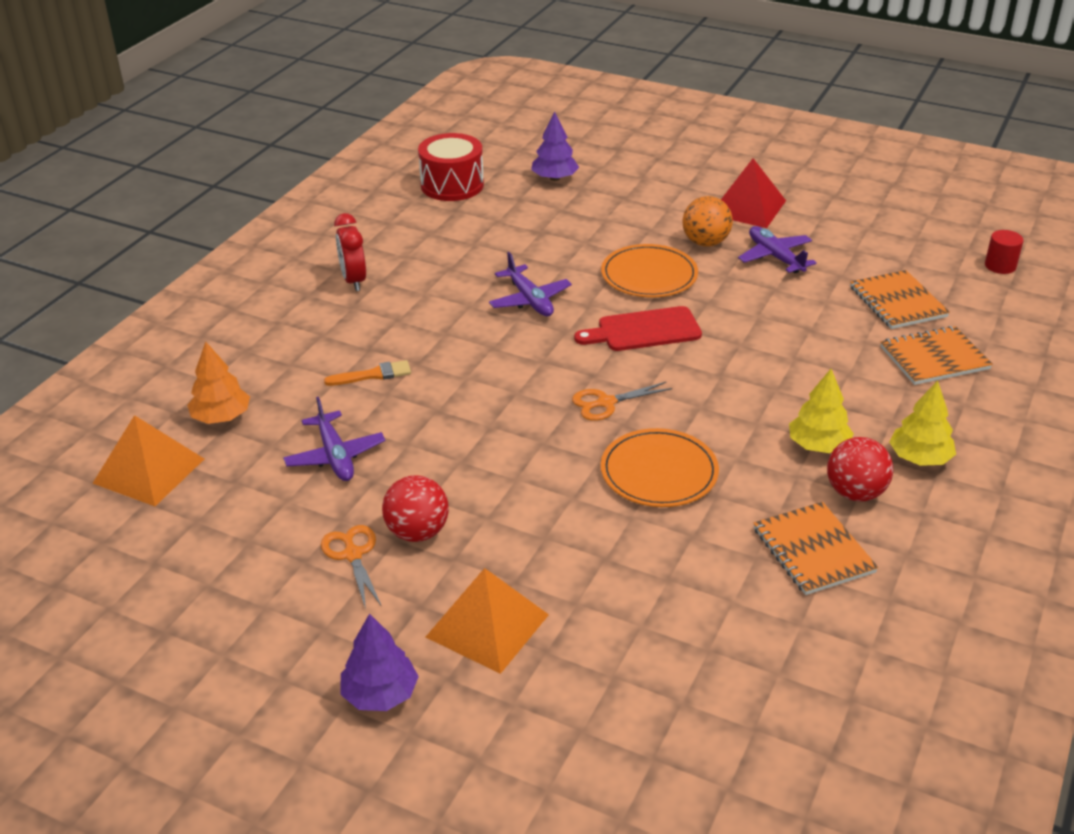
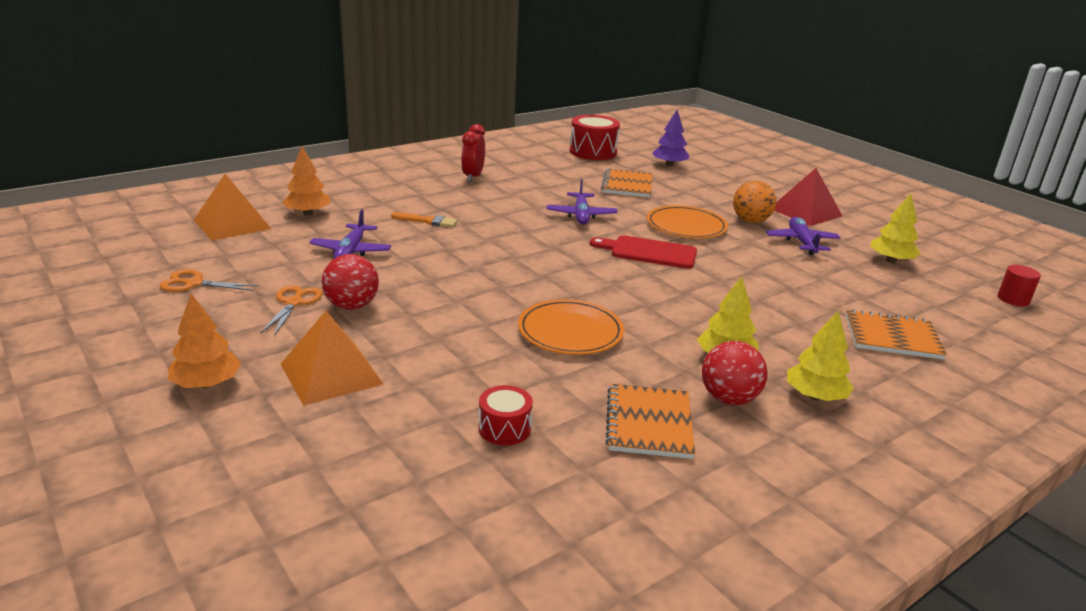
camera: 25 degrees right, 10 degrees down
(380, 694) = (207, 384): purple tree -> orange tree
(606, 403) = (574, 281): orange scissors -> orange scissors (194, 283)
(701, 613) = (504, 428): none -> red drum
(870, 252) = (891, 260): none -> yellow tree
(897, 302) = (888, 294): orange notebook -> orange notebook (627, 185)

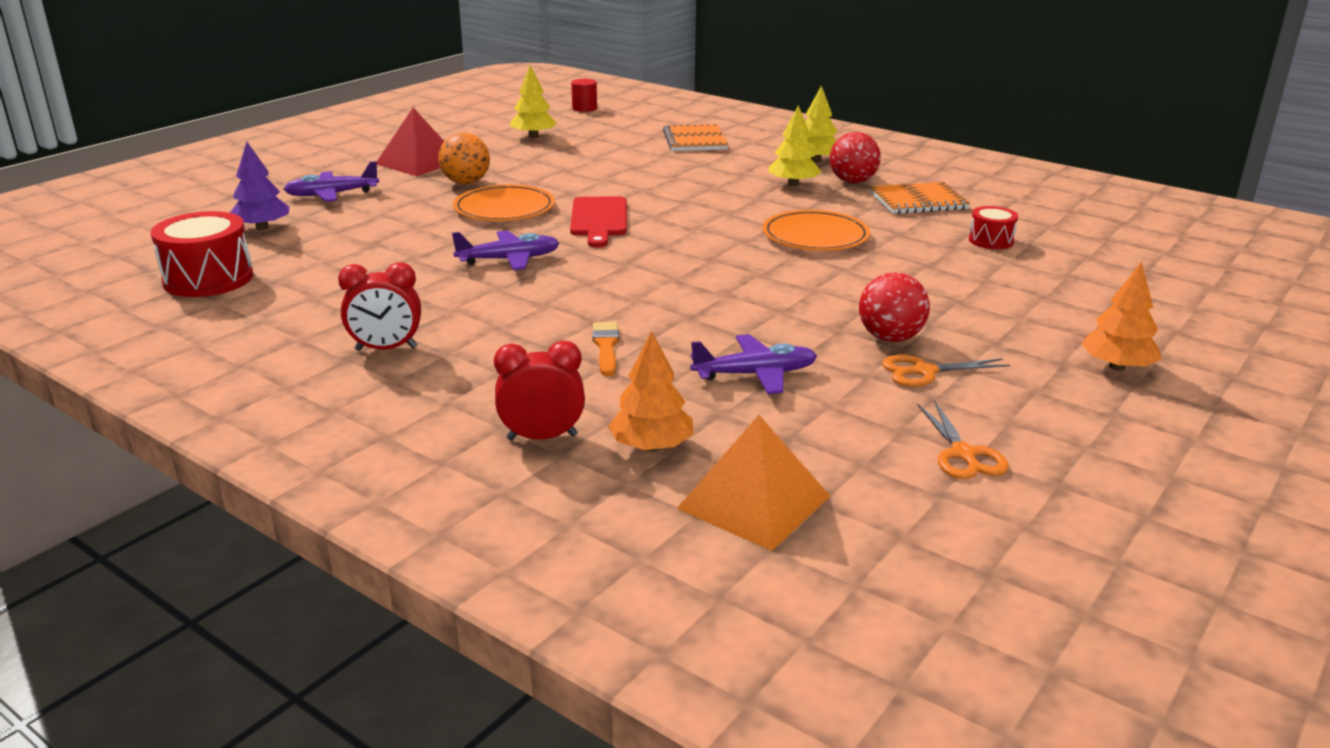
camera: 105 degrees left, 0 degrees up
(331, 374) = (1018, 316): orange pyramid -> none
(345, 194) = (542, 437): none -> red clock
(627, 185) = (370, 245): orange notebook -> none
(801, 242) = (513, 163): purple plane -> purple plane (331, 194)

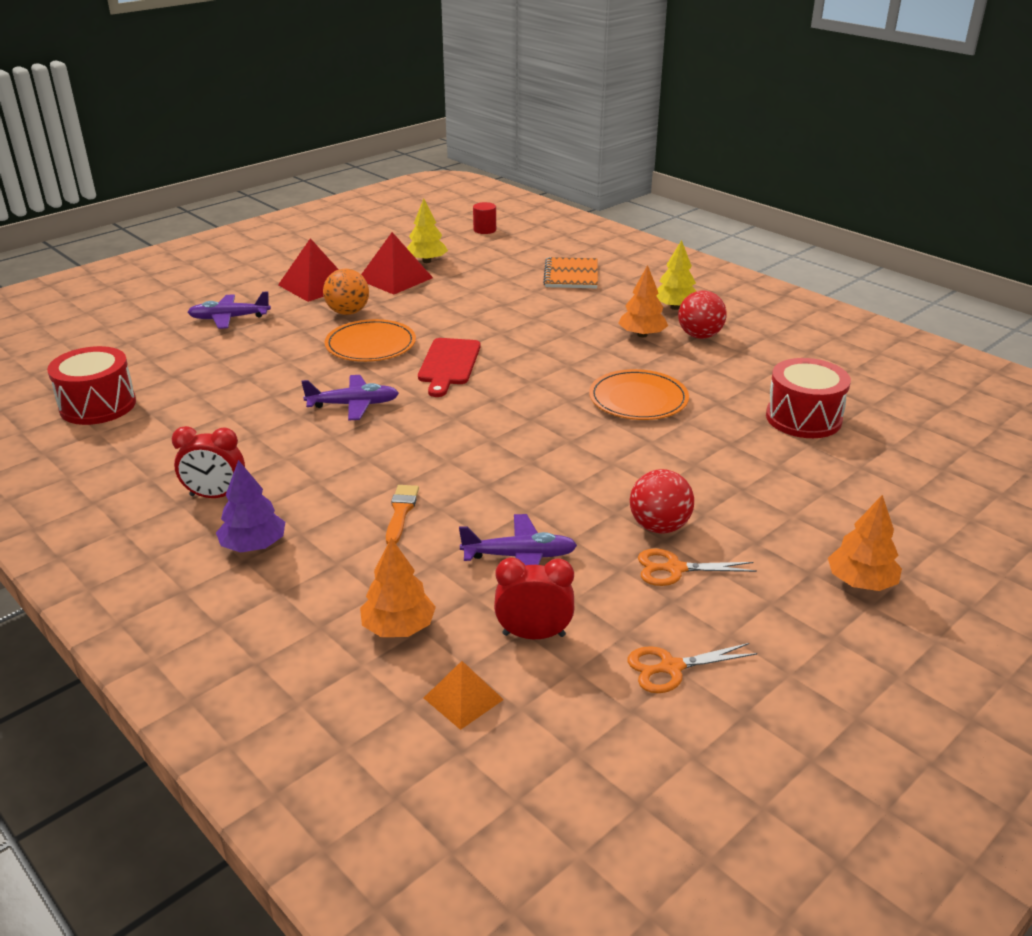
camera: 10 degrees right, 5 degrees up
(262, 227) = (159, 351): purple tree -> purple tree (253, 545)
(505, 152) = (395, 278): none -> red pyramid
(542, 437) = (310, 606): red clock -> red clock (534, 635)
(754, 502) = (463, 698): orange pyramid -> orange pyramid, size x0.58
(793, 184) = (642, 335): yellow tree -> orange tree
(918, 201) = (753, 364): orange notebook -> none
(963, 454) = (671, 668): orange scissors -> orange scissors turned 75 degrees clockwise
(991, 240) = (803, 418): red drum -> red drum, size x1.78

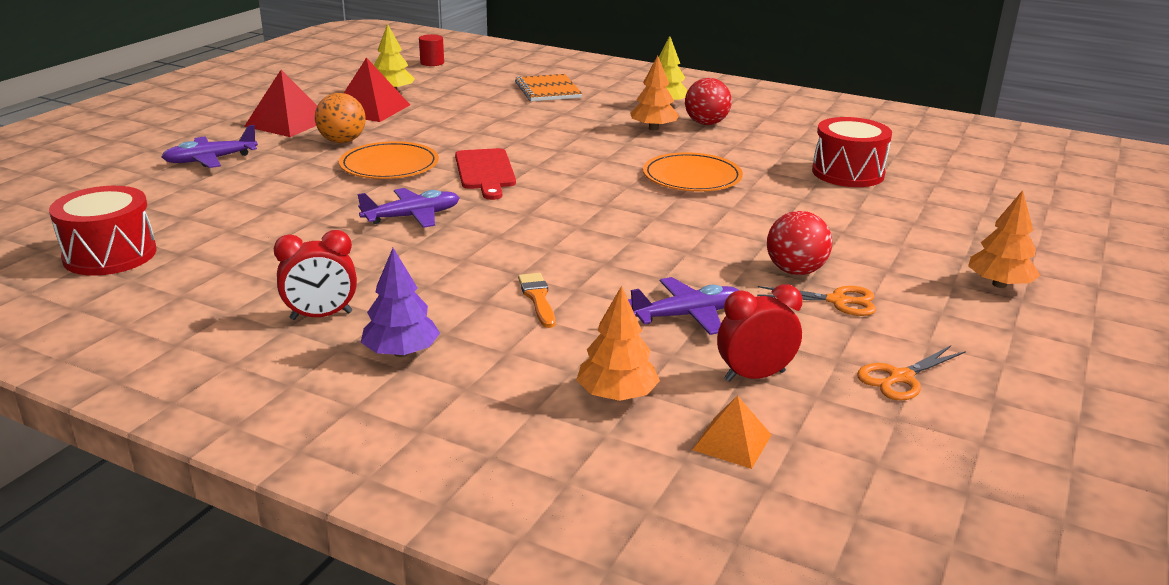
camera: 20 degrees left, 5 degrees down
(675, 569) = (837, 301): orange scissors -> orange scissors turned 150 degrees counterclockwise

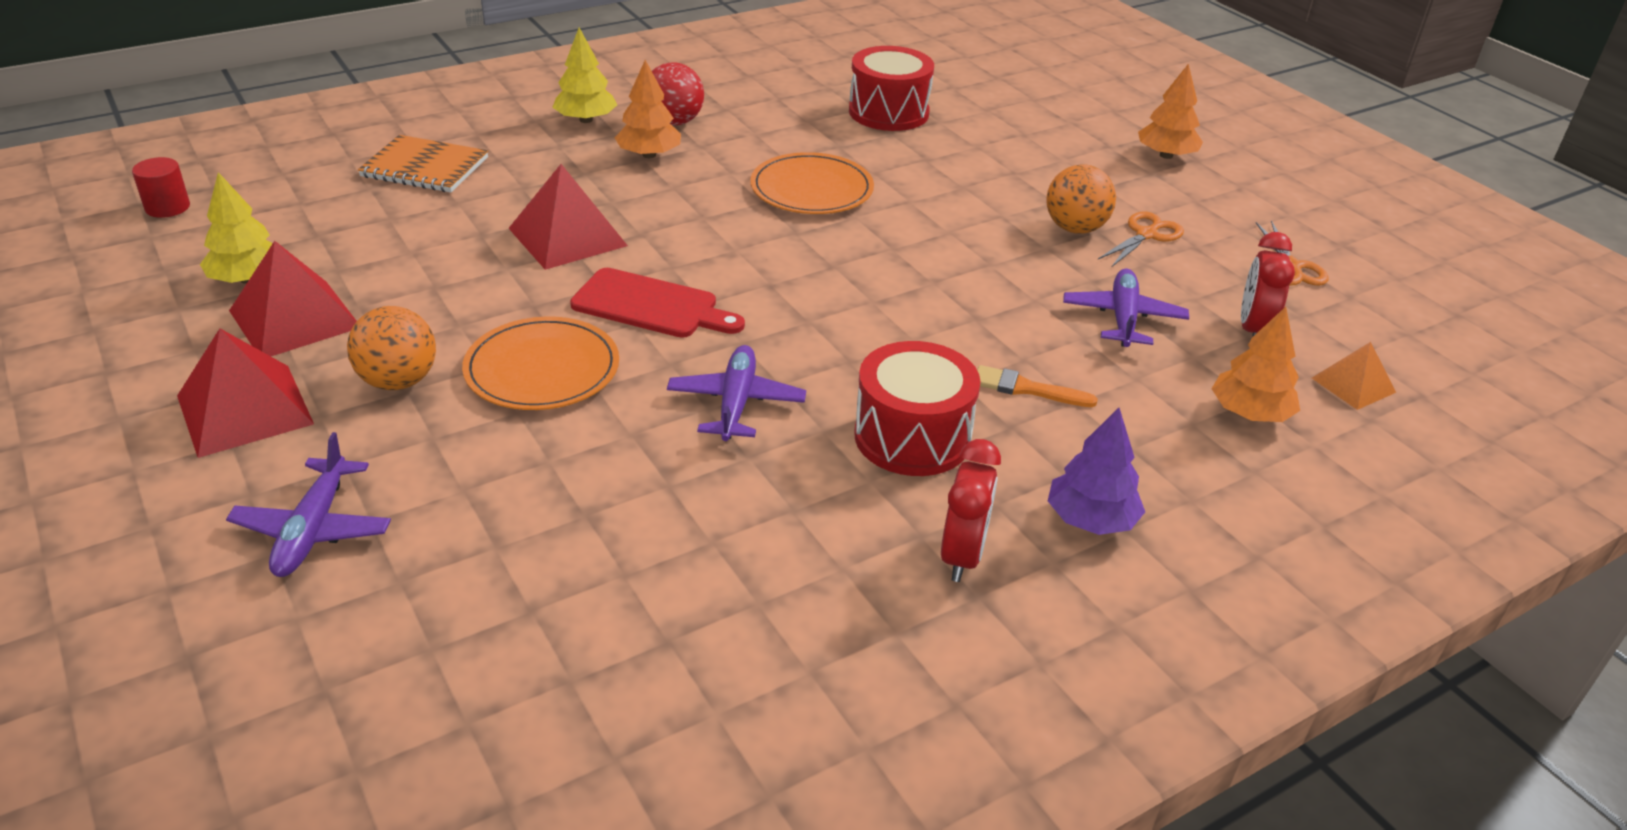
camera: 60 degrees left, 10 degrees up
(110, 255) = (604, 721): red drum -> red drum (912, 437)
(528, 135) = (568, 237): none -> red pyramid
(795, 271) = (1075, 228): red ball -> orange ball

